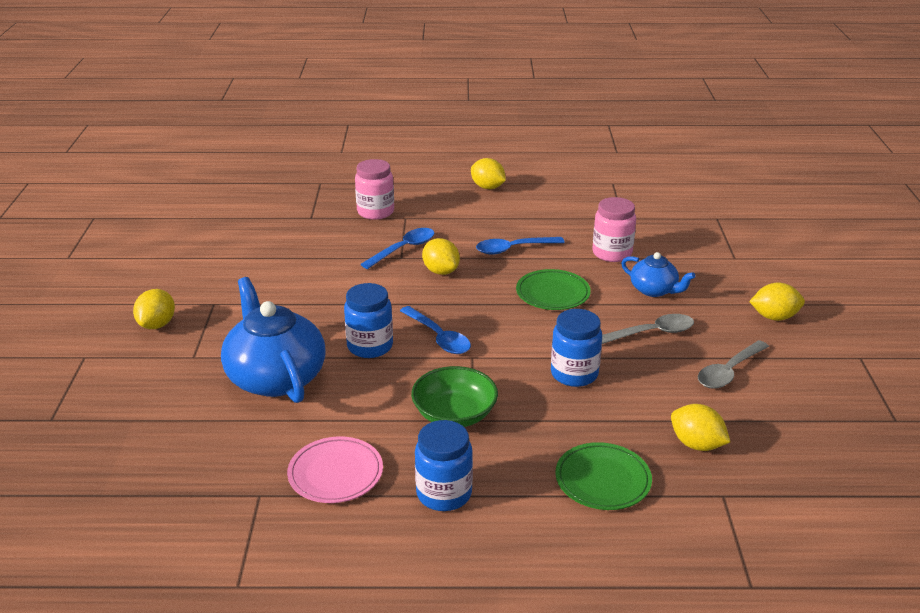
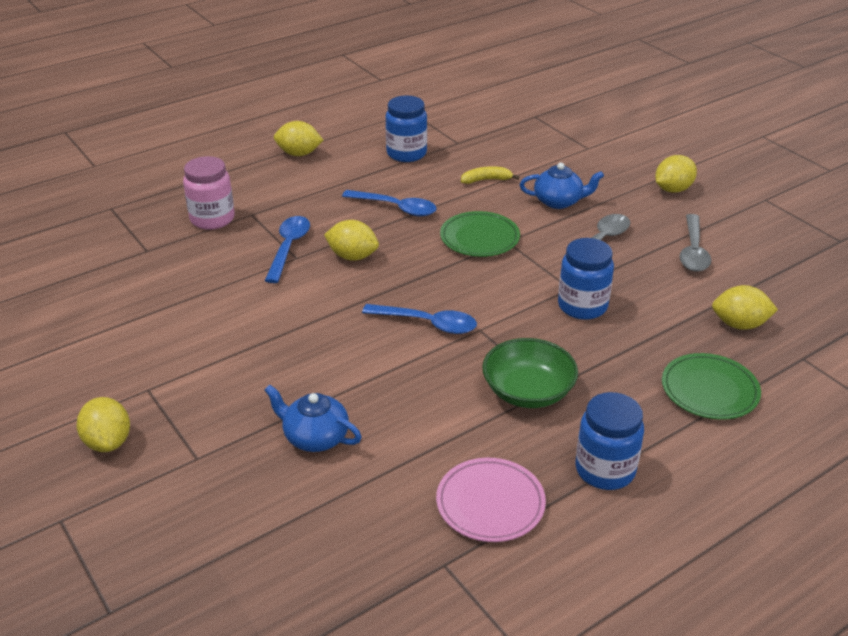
camera: 35 degrees left, 5 degrees up
(275, 377) = (315, 437): blue teapot -> blue teapot, size x0.53
(370, 346) = (373, 361): blue jar -> blue jar (406, 153)
(513, 249) = (395, 208): blue spoon -> blue spoon turned 105 degrees counterclockwise
(612, 253) = (486, 180): pink jar -> yellow banana

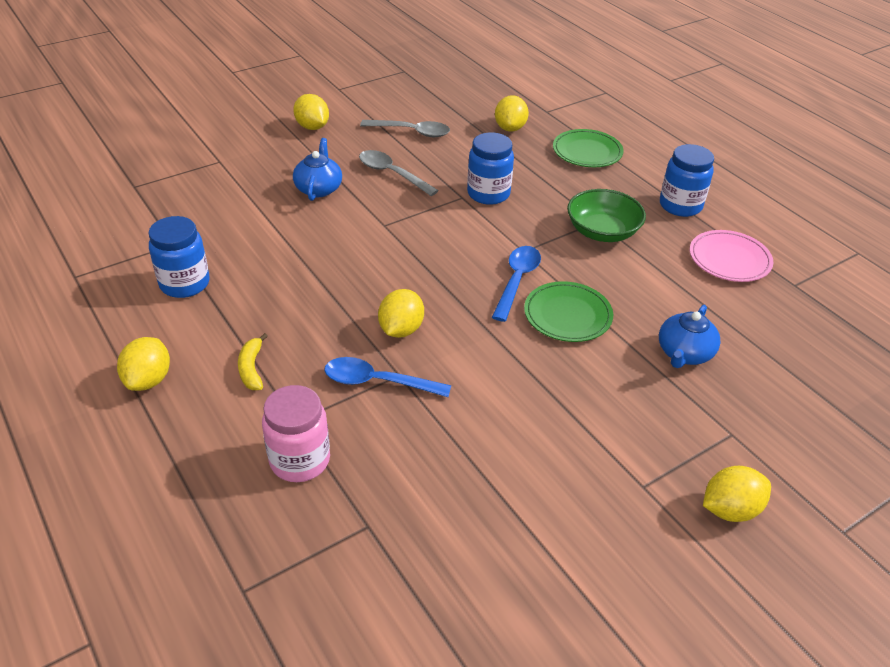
camera: 90 degrees left, 5 degrees up
(395, 208) = (307, 295): blue spoon -> none
(479, 238) = (376, 241): green plate -> green plate (567, 315)
(486, 180) = (265, 229): yellow banana -> yellow banana (252, 368)

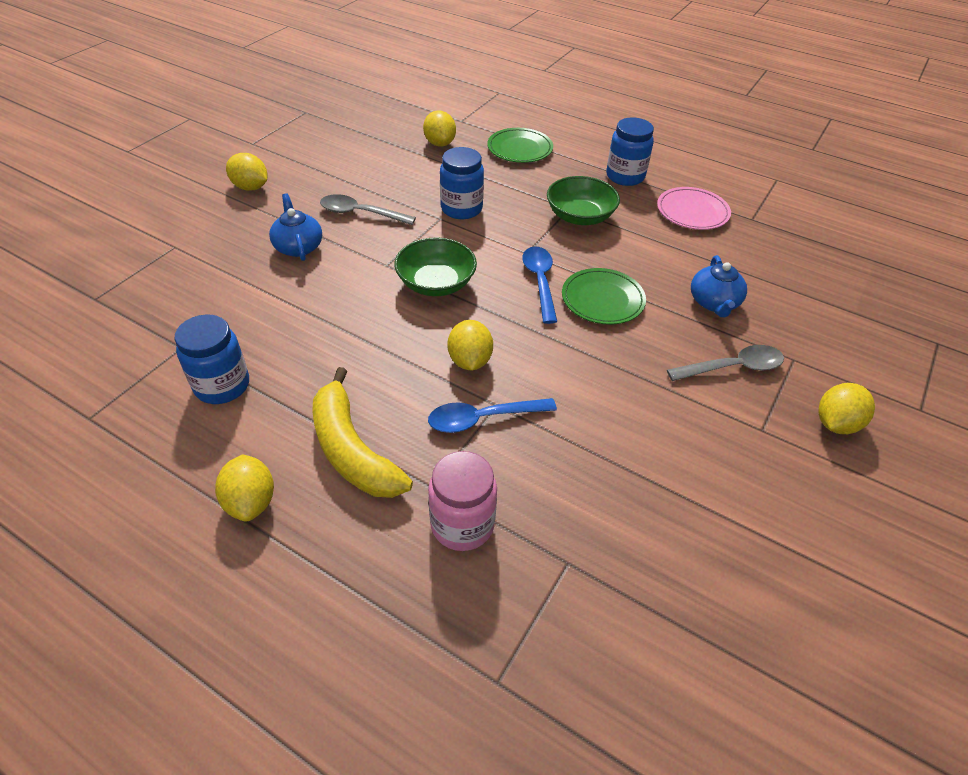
camera: 25 degrees left, 5 degrees up
(252, 368) = (352, 450): yellow banana -> yellow banana, size x2.09
(411, 132) = (352, 168): grey spoon -> grey spoon (732, 368)
(417, 254) = (436, 283): none -> green bowl

